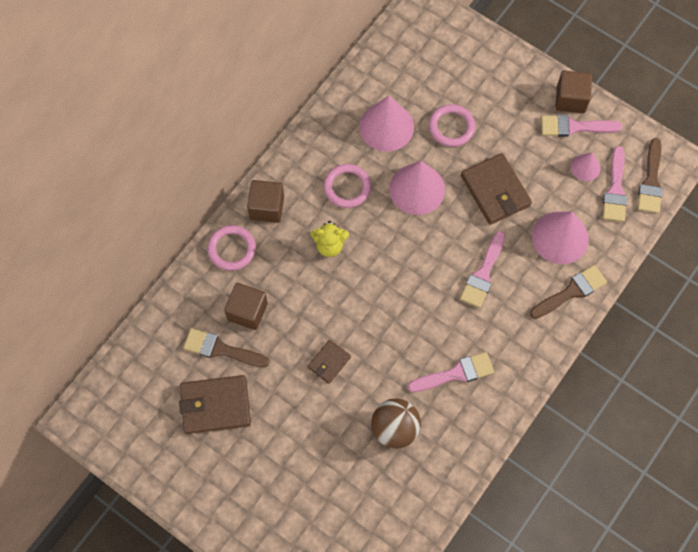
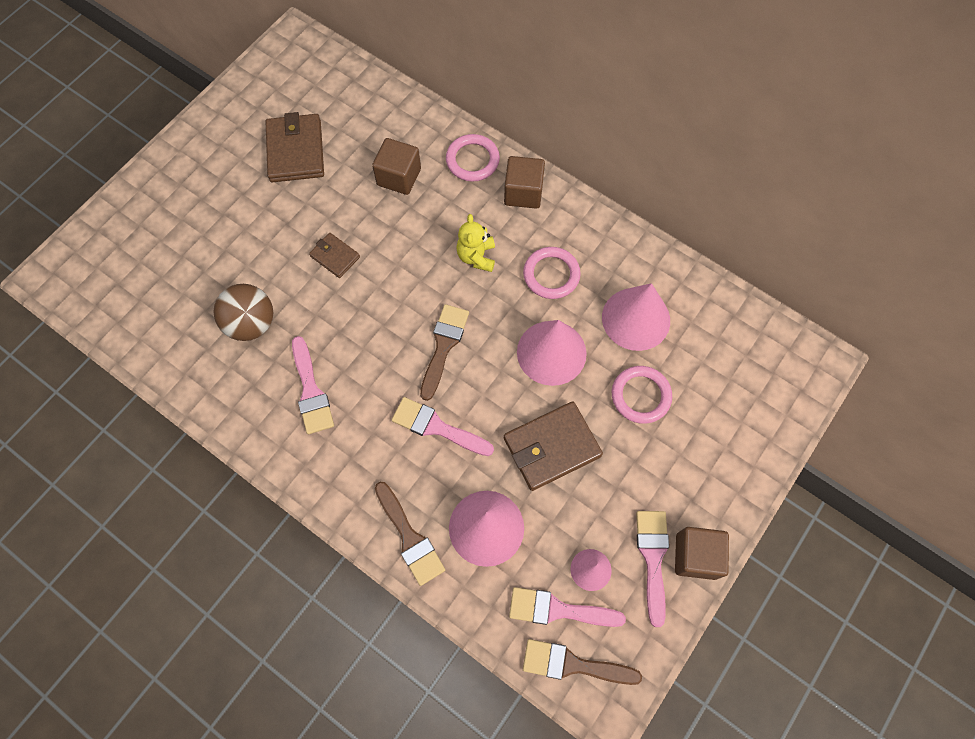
camera: 90 degrees right, 0 degrees up
(221, 349) = (357, 154): brown brush -> brown brush (443, 346)

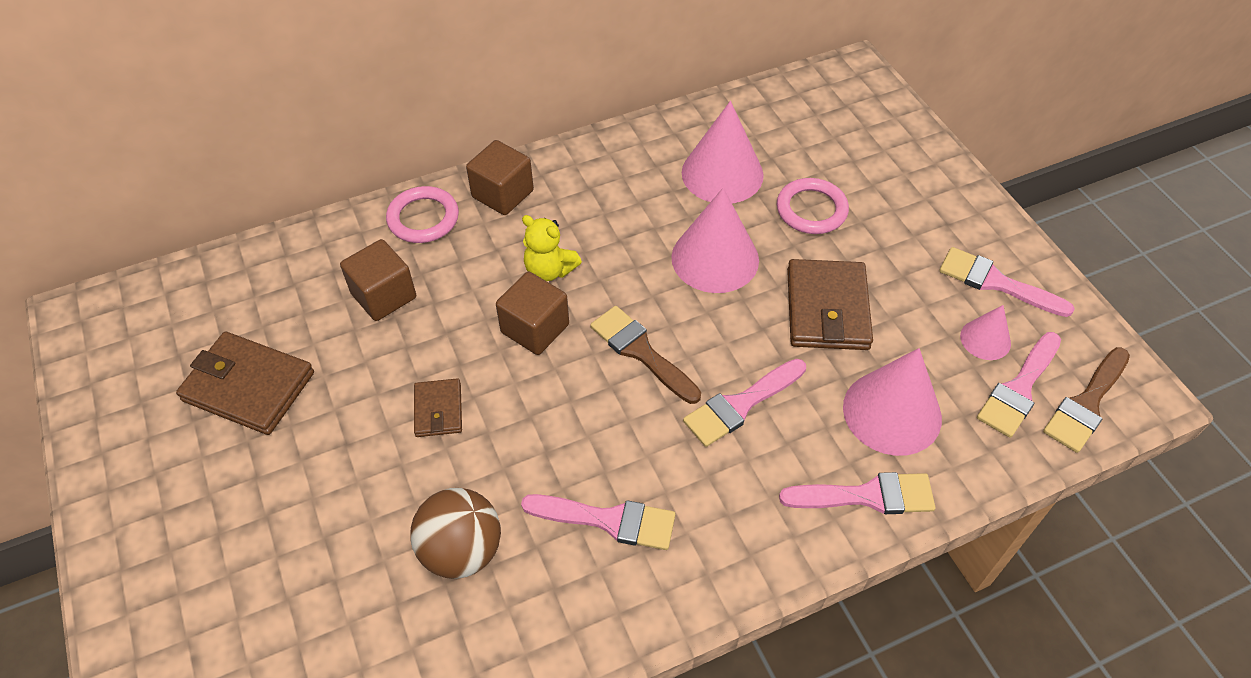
camera: 60 degrees left, 15 degrees down
(335, 256) = (438, 410): brown wallet -> brown wallet turned 75 degrees counterclockwise
(410, 538) = (867, 496): brown brush -> pink brush
(551, 275) = (622, 216): pink ring -> none
(696, 556) = (1008, 248): brown cube -> brown cube (535, 328)

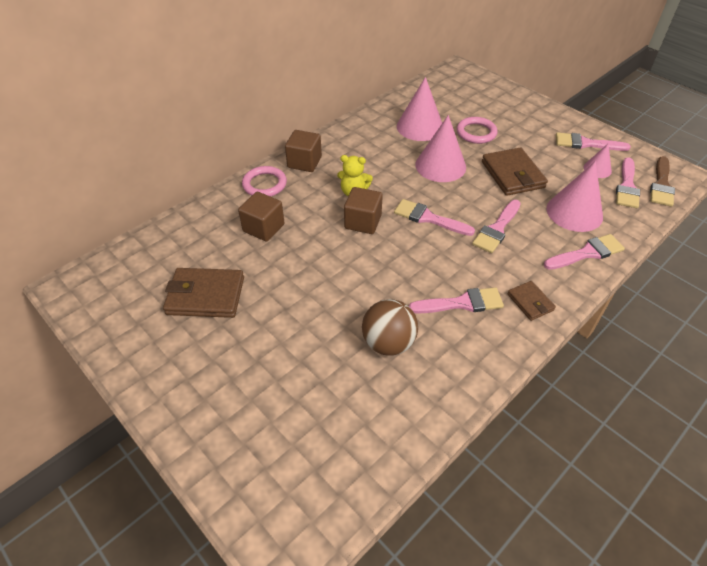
camera: 20 degrees left, 5 degrees down
(438, 410) = (331, 276): brown wallet -> brown wallet (530, 302)
(641, 352) = (428, 218): brown brush -> pink brush

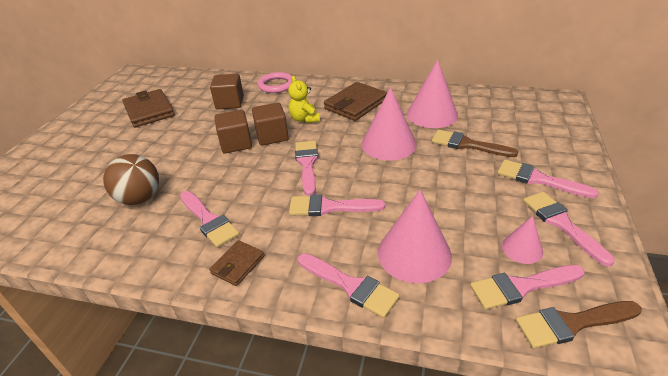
camera: 60 degrees right, 10 degrees down
(304, 162) = (318, 88): brown cube -> brown cube (236, 144)
(476, 133) = (467, 145): pink ring -> brown brush
(512, 174) = (428, 189): brown wallet -> brown wallet (356, 104)
(539, 128) = (538, 179): none -> pink brush

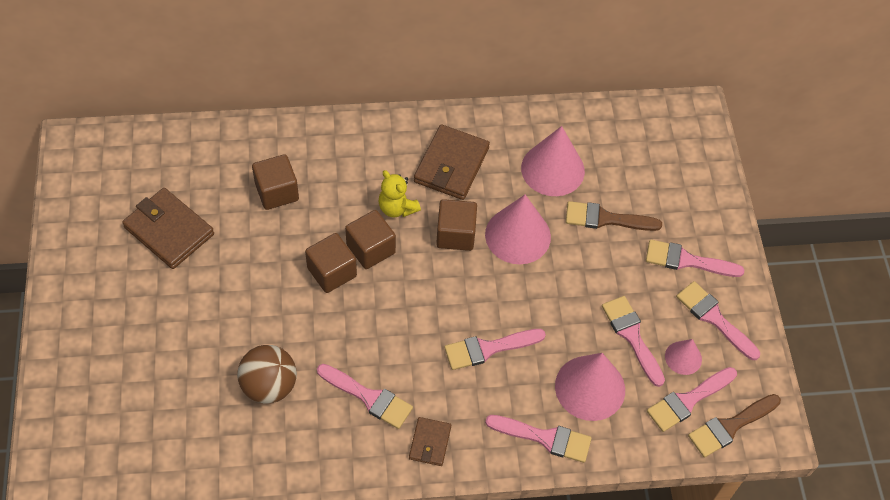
camera: 25 degrees left, 20 degrees up
(276, 85) = (323, 140): pink ring -> none
(307, 164) = (436, 289): pink brush -> pink brush (632, 336)
(339, 137) = (455, 234): none -> brown cube

